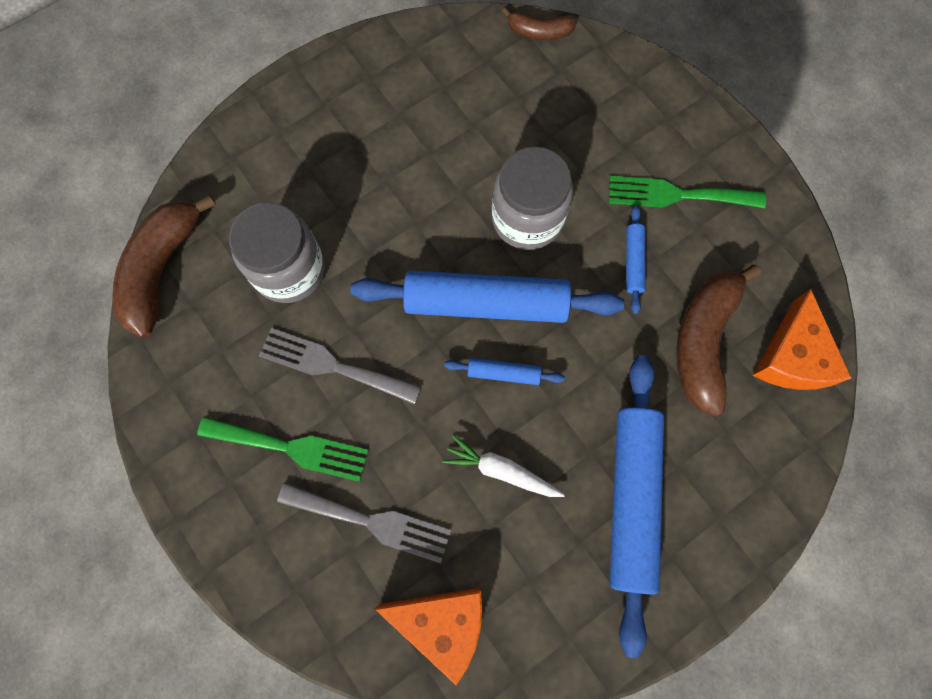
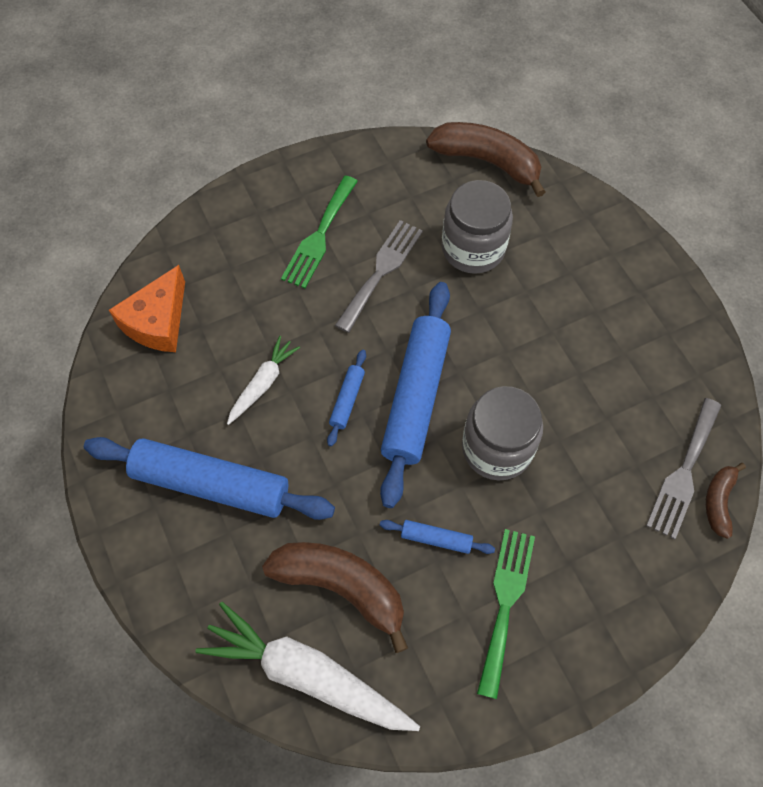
camera: 100 degrees right, 10 degrees down
(372, 522) = (247, 284): grey fork -> grey fork (684, 472)
(792, 357) = (307, 674): orange cheese -> white carrot

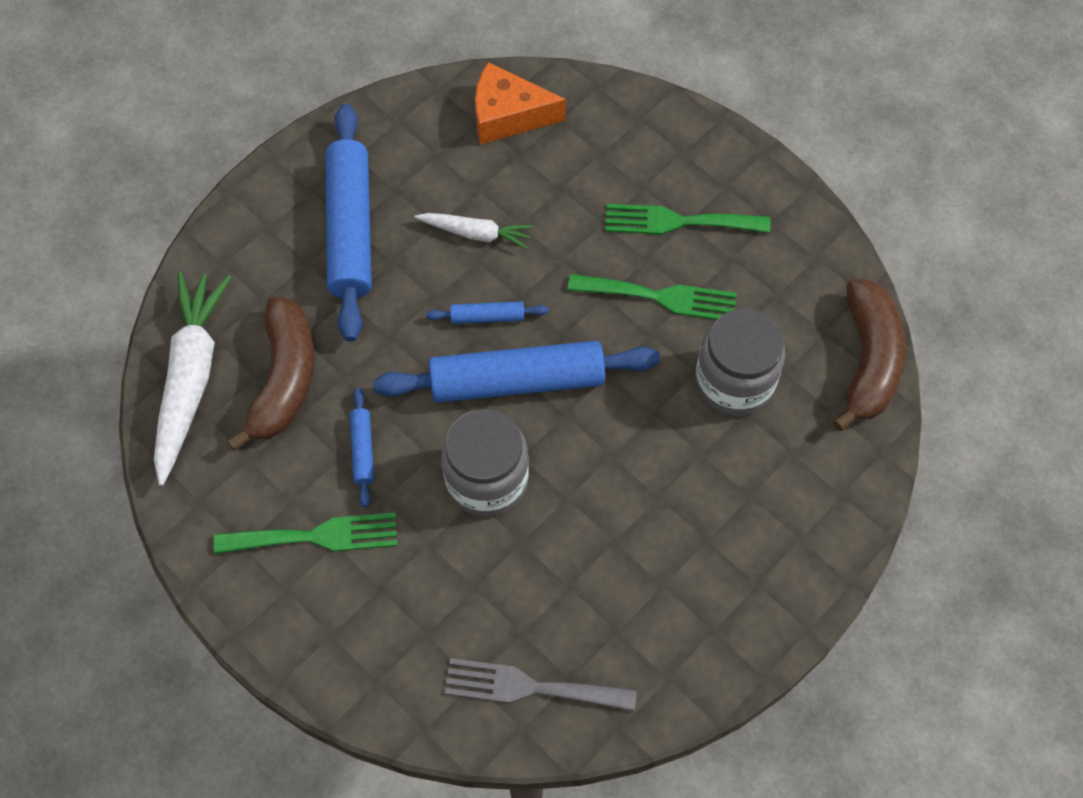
camera: 70 degrees right, 0 degrees up
(381, 271) = (660, 297): grey fork -> green fork
(718, 501) = (508, 734): brown banana -> none

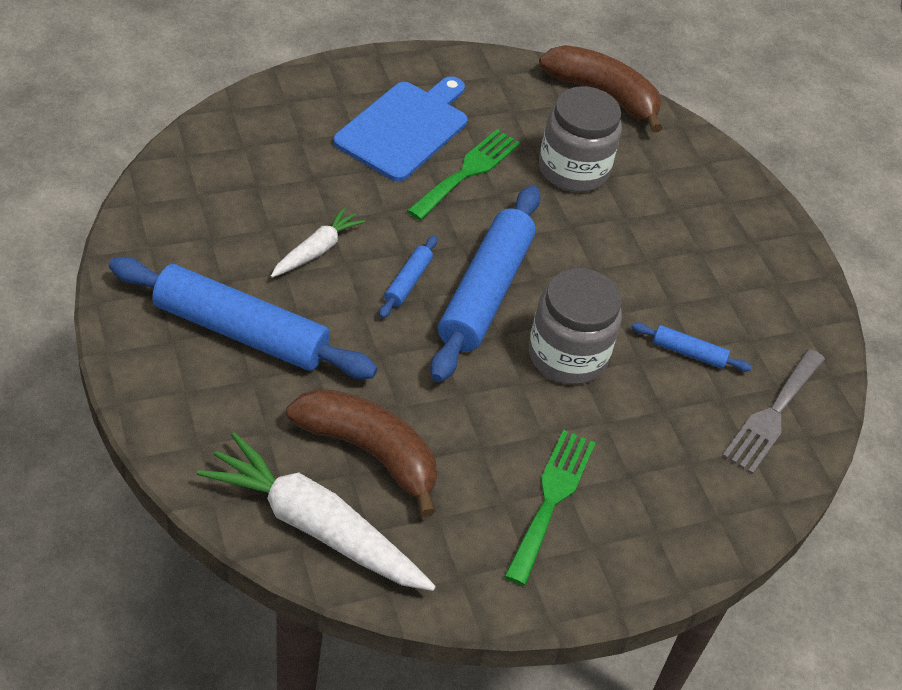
camera: 70 degrees left, 15 degrees down
(362, 450) = (484, 426): blue rolling pin -> blue rolling pin (688, 353)
(508, 115) = (210, 174): orange cheese -> none
(678, 222) = (405, 128): green fork -> blue cutting board

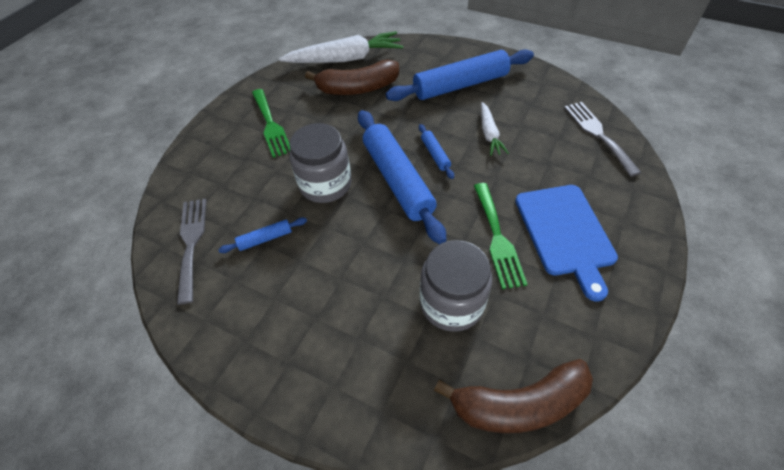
camera: 145 degrees right, 5 degrees up
(215, 154) = (598, 134): none -> grey fork

